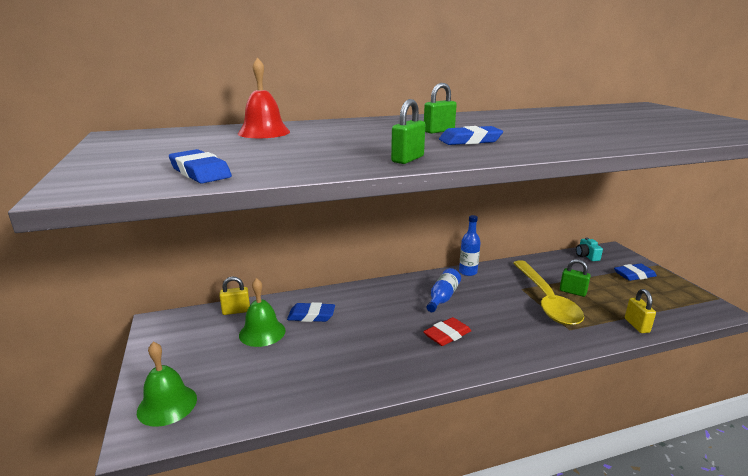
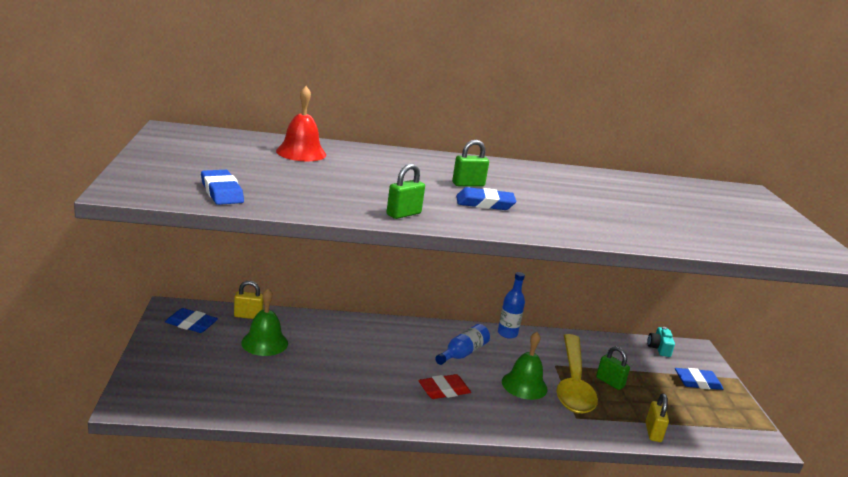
camera: 10 degrees right, 0 degrees up
(167, 405) = (158, 384): green bell -> green bell (524, 385)
(311, 316) = (319, 338): blue eraser -> blue eraser (191, 324)

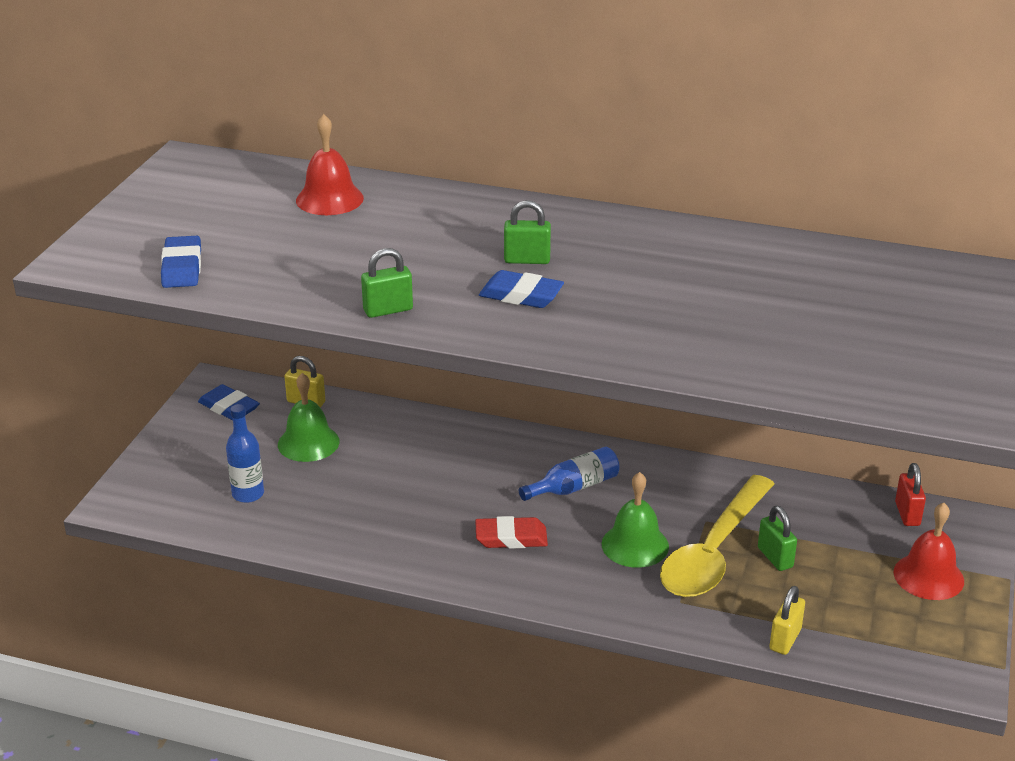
camera: 25 degrees right, 10 degrees up
(507, 333) = (664, 464): blue bottle -> blue bottle (248, 494)
(659, 348) = (907, 514): turquoise camera -> red padlock
(697, 382) = (928, 576): blue eraser -> red bell

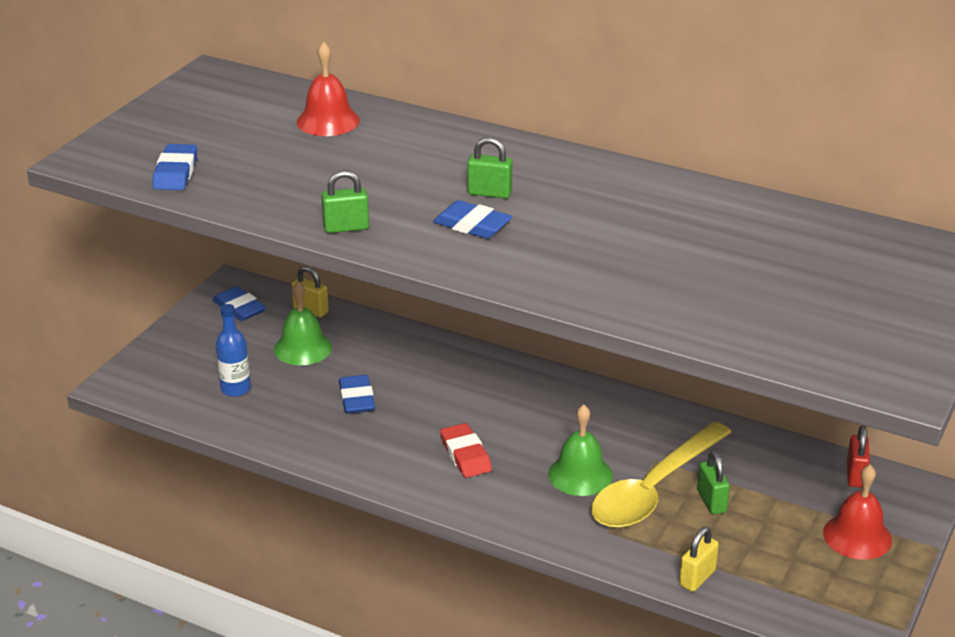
camera: 10 degrees right, 0 degrees up
(380, 491) = (357, 399): none -> blue eraser
(511, 537) = (465, 455): red eraser -> red eraser turned 60 degrees clockwise
(574, 487) = (538, 415): blue bottle -> none

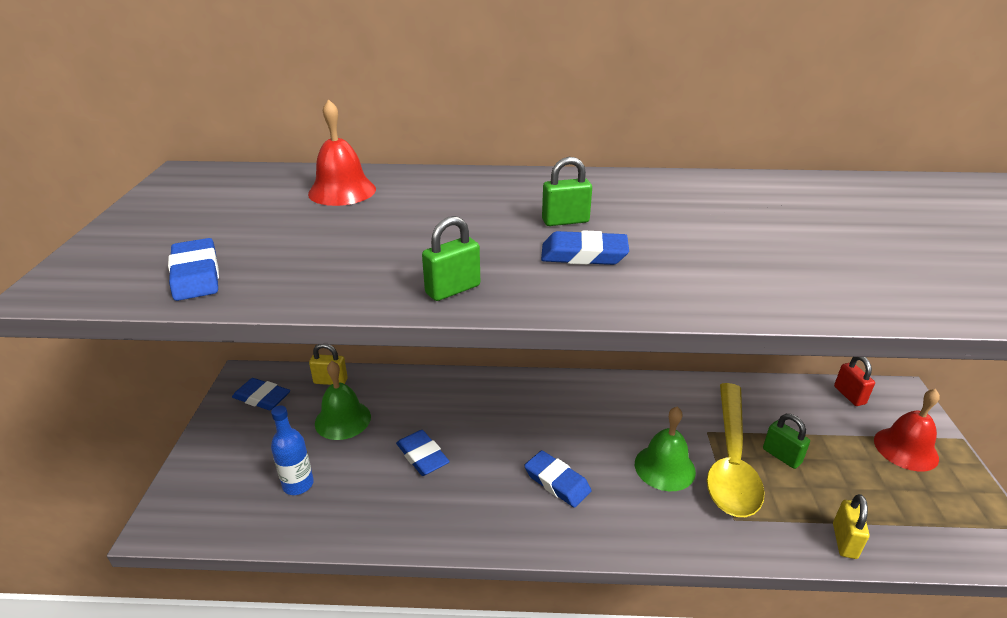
camera: 25 degrees left, 0 degrees up
(465, 455) = (557, 482): red eraser -> blue eraser

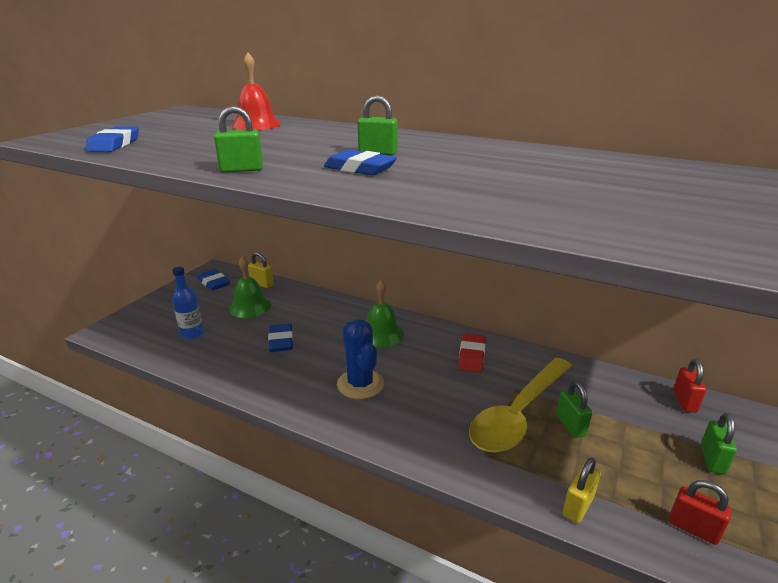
camera: 25 degrees right, 5 degrees down
(557, 482) = (360, 384): blue eraser -> blue cactus
(641, 406) = (471, 356): none -> red eraser
(664, 467) = (455, 401): green bell -> green bell (381, 334)
(906, 449) = (712, 459): red bell -> green padlock
(935, 524) = (693, 528): none -> red padlock

